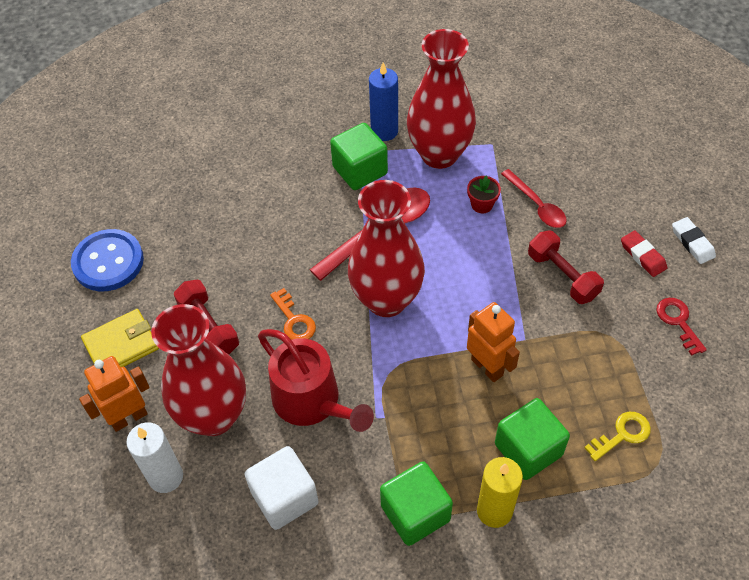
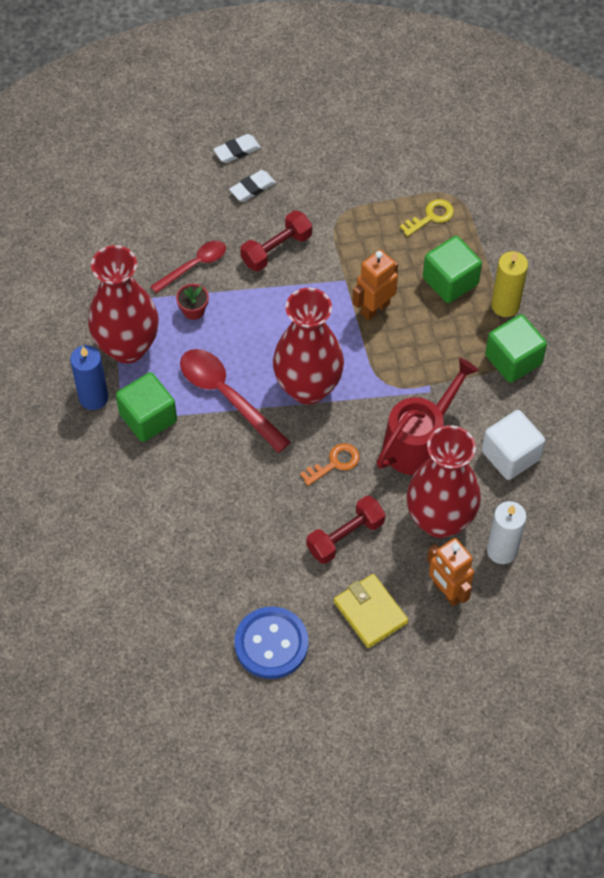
camera: 95 degrees left, 5 degrees up
(622, 434) = (431, 217): yellow key -> yellow key turned 90 degrees clockwise
(643, 256) = (252, 188): red eraser -> white eraser
(678, 321) = (321, 169): red key -> none

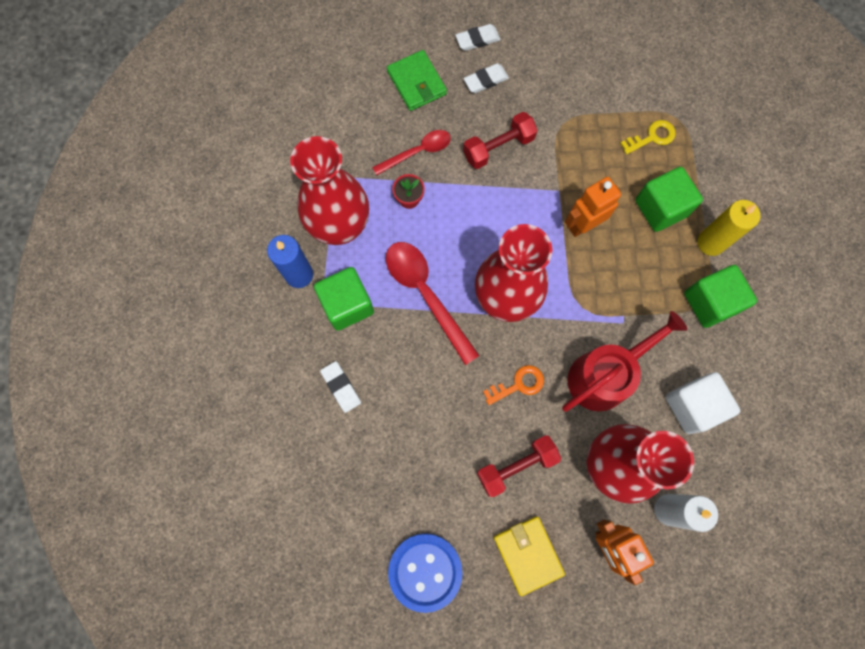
camera: 10 degrees right, 15 degrees up
(156, 493) = (341, 387): none -> white eraser
(181, 200) = (416, 83): none -> green wallet

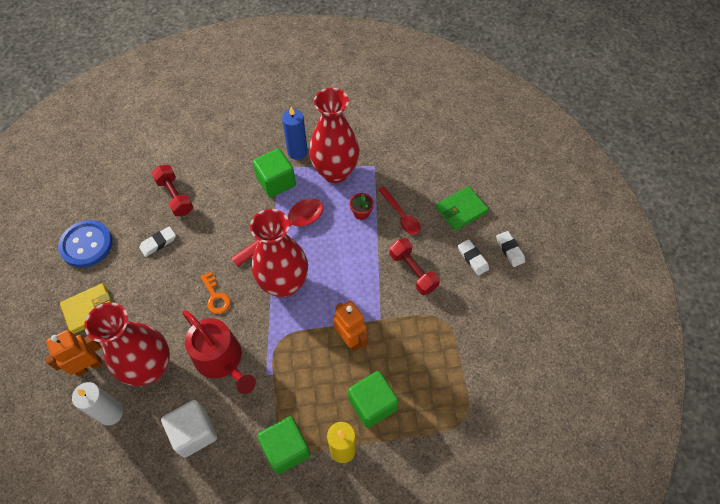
camera: 85 degrees right, 15 degrees down
(341, 387) = (216, 184): white eraser -> white eraser (158, 243)
(516, 466) = (154, 298): red dumbbell -> red dumbbell (175, 196)
(652, 137) = (441, 396): yellow key -> none

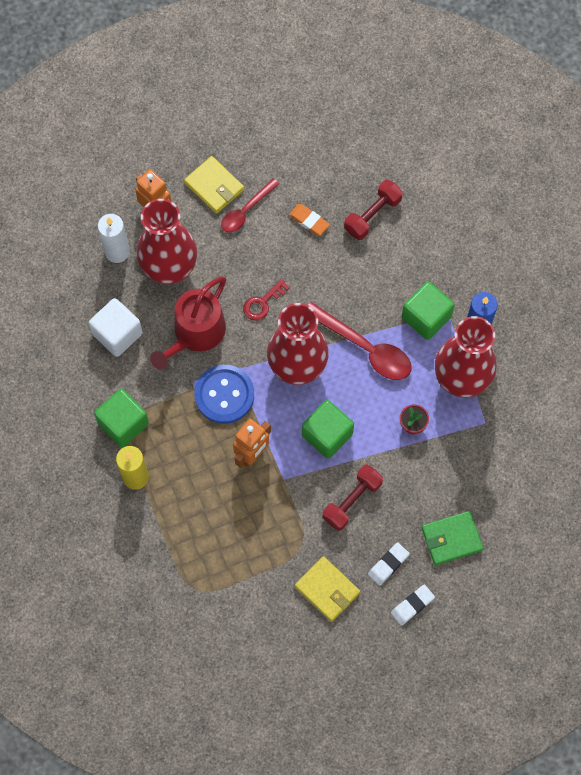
camera: 75 degrees right, 10 degrees up
(86, 245) = (285, 151): blue button -> blue button (224, 395)
(158, 243) = (309, 221): white eraser -> orange eraser
(216, 297) = (262, 303): orange key -> red key
(372, 404) = (188, 494): green cube -> green cube (327, 435)
(401, 215) = (423, 470): red spoon -> red spoon (246, 210)
(461, 210) = (451, 539): green wallet -> green wallet turned 60 degrees counterclockwise
(485, 309) = (327, 589): none -> yellow wallet

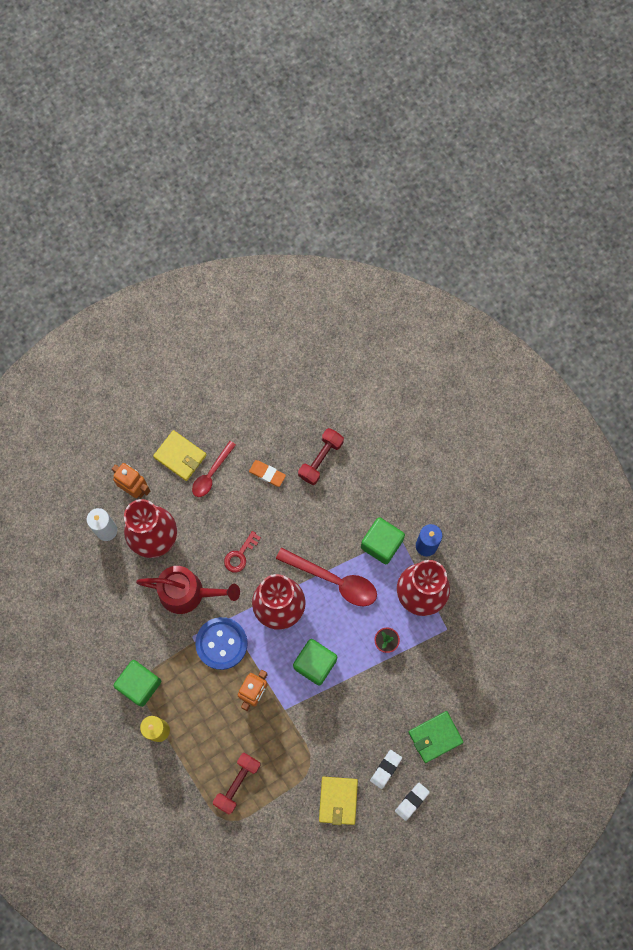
camera: 10 degrees left, 5 degrees up
(117, 334) = (120, 605): white cube -> none
(195, 333) = (187, 592): red watering can -> red watering can turned 105 degrees counterclockwise
(327, 589) = (338, 800): yellow wallet -> yellow wallet turned 60 degrees clockwise
(352, 501) = (346, 718): red dumbbell -> red dumbbell (237, 783)

